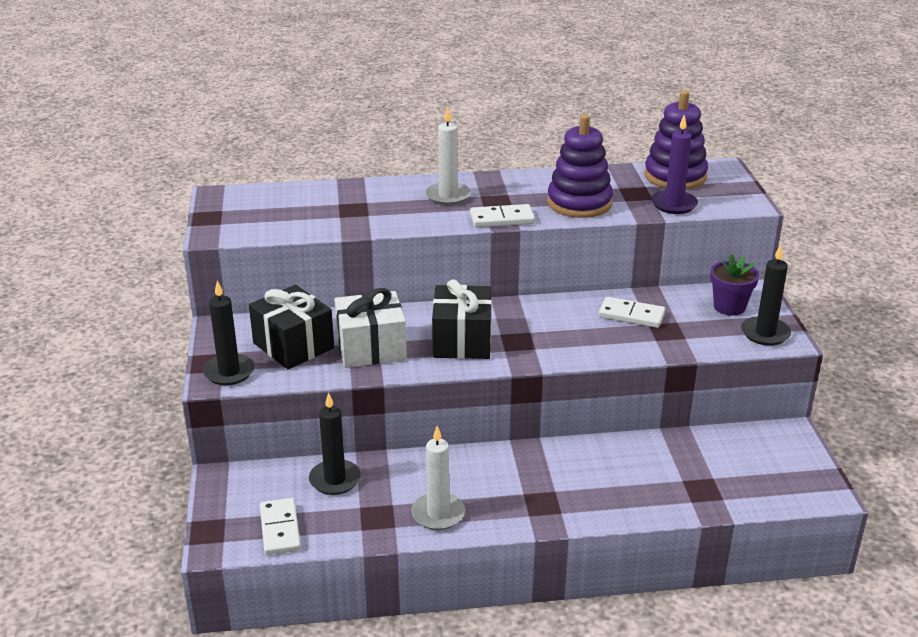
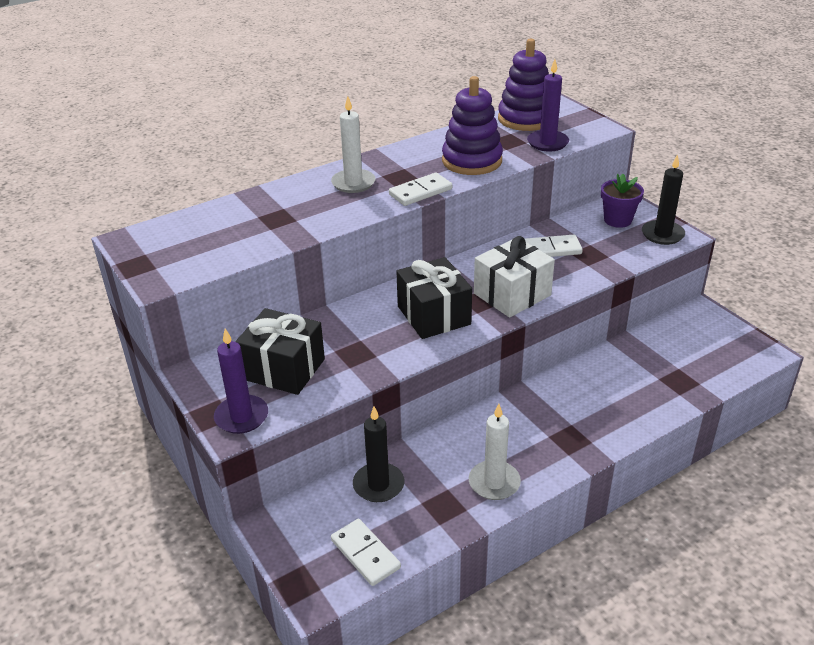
camera: 25 degrees left, 5 degrees up
(229, 372) = (241, 417): black candle -> purple candle
(371, 348) = (359, 348): white gift -> white gift (512, 294)

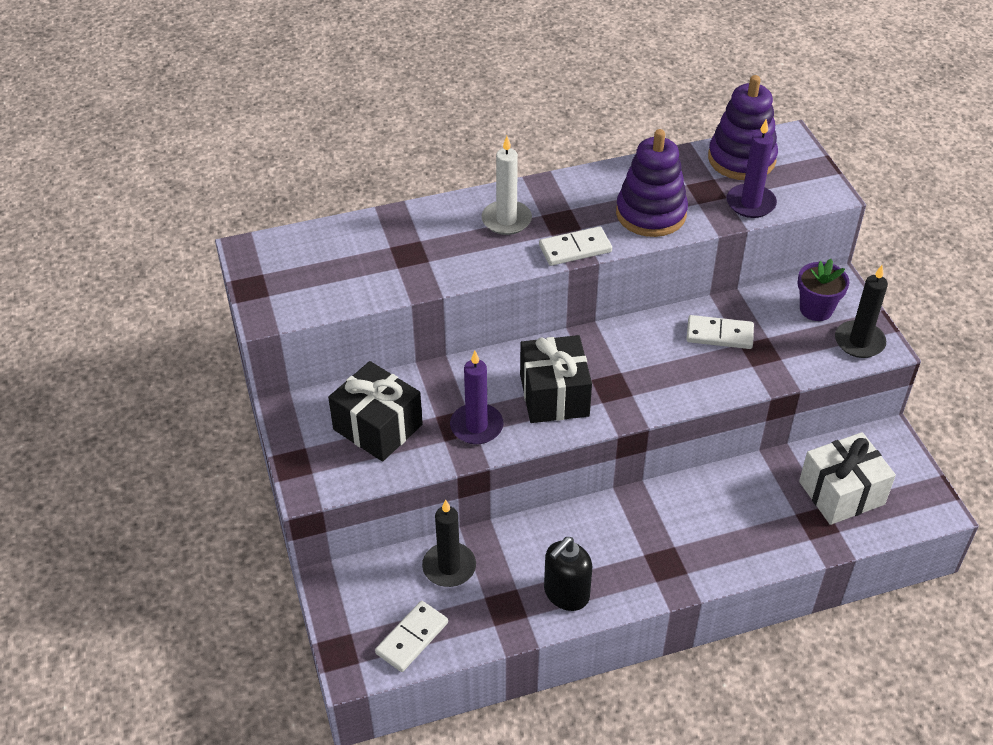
camera: 15 degrees right, 10 degrees up
(241, 417) = (321, 474): purple candle -> purple candle (476, 426)
(365, 554) = (412, 638): white domino -> white domino turned 60 degrees clockwise
(494, 482) = (566, 594): white candle -> black soap dispenser
(512, 294) = (649, 387): white gift -> white gift (841, 493)

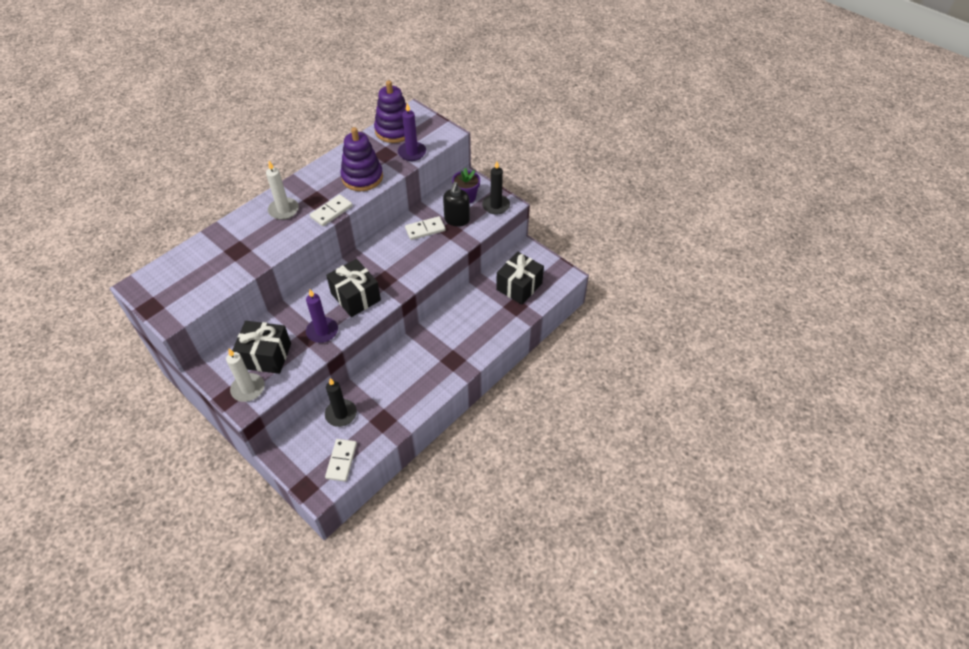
camera: 30 degrees left, 5 degrees up
(327, 464) = (248, 389): none -> white candle
(566, 594) = (411, 399): black soap dispenser -> black soap dispenser (457, 220)
(841, 493) = (519, 286): white gift -> black gift

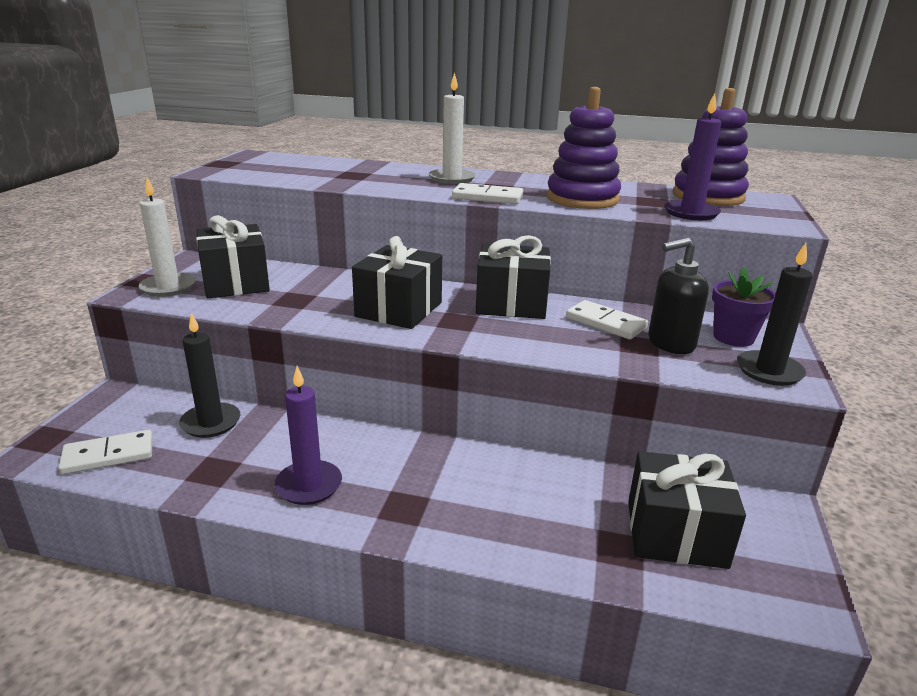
camera: 60 degrees right, 25 degrees down
(322, 331) = (308, 305): purple candle -> purple candle (309, 485)
(382, 252) = (511, 304): none -> black gift

